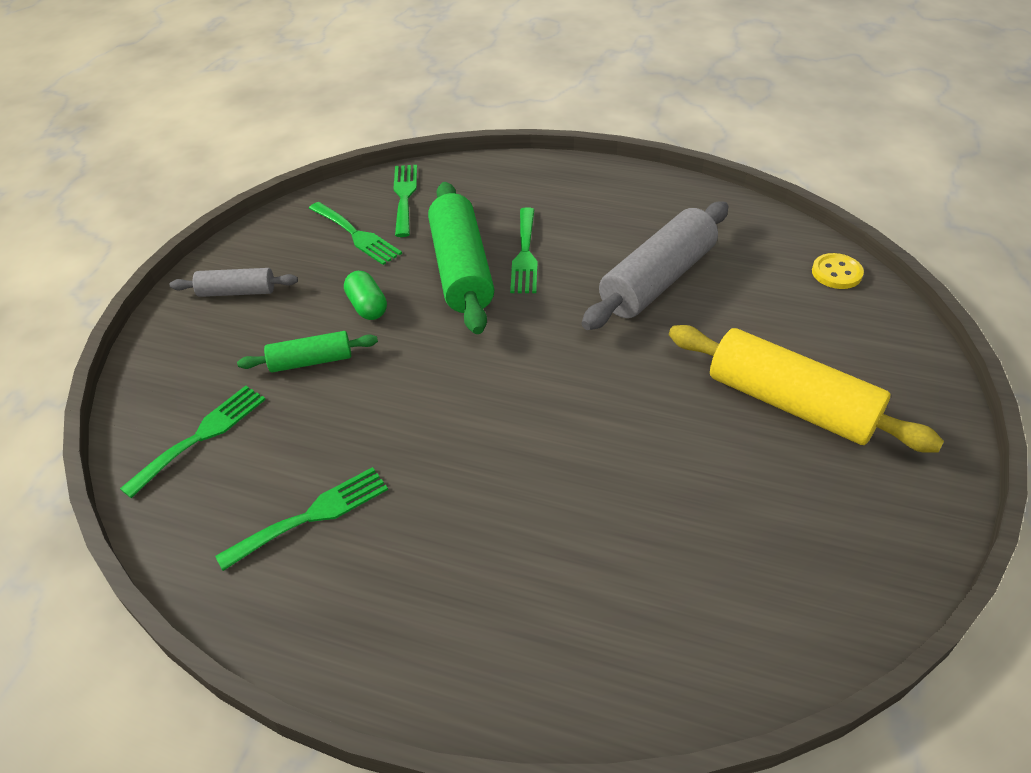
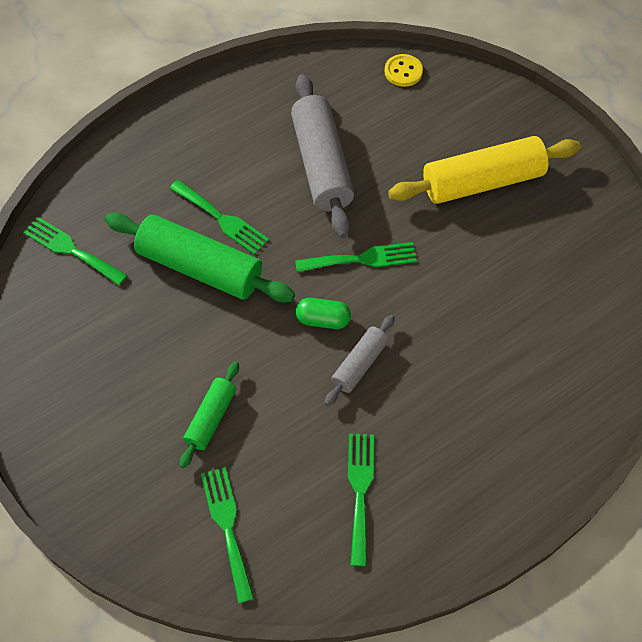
camera: 55 degrees left, 15 degrees up
(237, 292) = (80, 429): grey rolling pin -> grey rolling pin (359, 364)
(356, 235) = (89, 310): green fork -> green fork (362, 259)
(367, 306) = (184, 350): green capsule -> green capsule (323, 320)

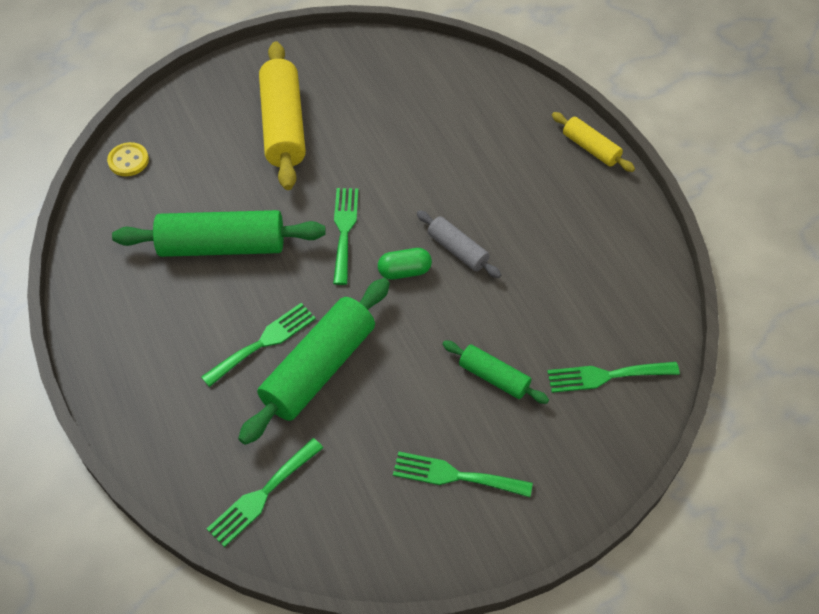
camera: 80 degrees left, 5 degrees down
(322, 165) = (222, 245): grey rolling pin -> green rolling pin
(323, 320) = (404, 271): green capsule -> green capsule turned 60 degrees clockwise
(360, 491) = (582, 269): green fork -> green fork (455, 476)
(539, 487) = (591, 148): none -> yellow rolling pin

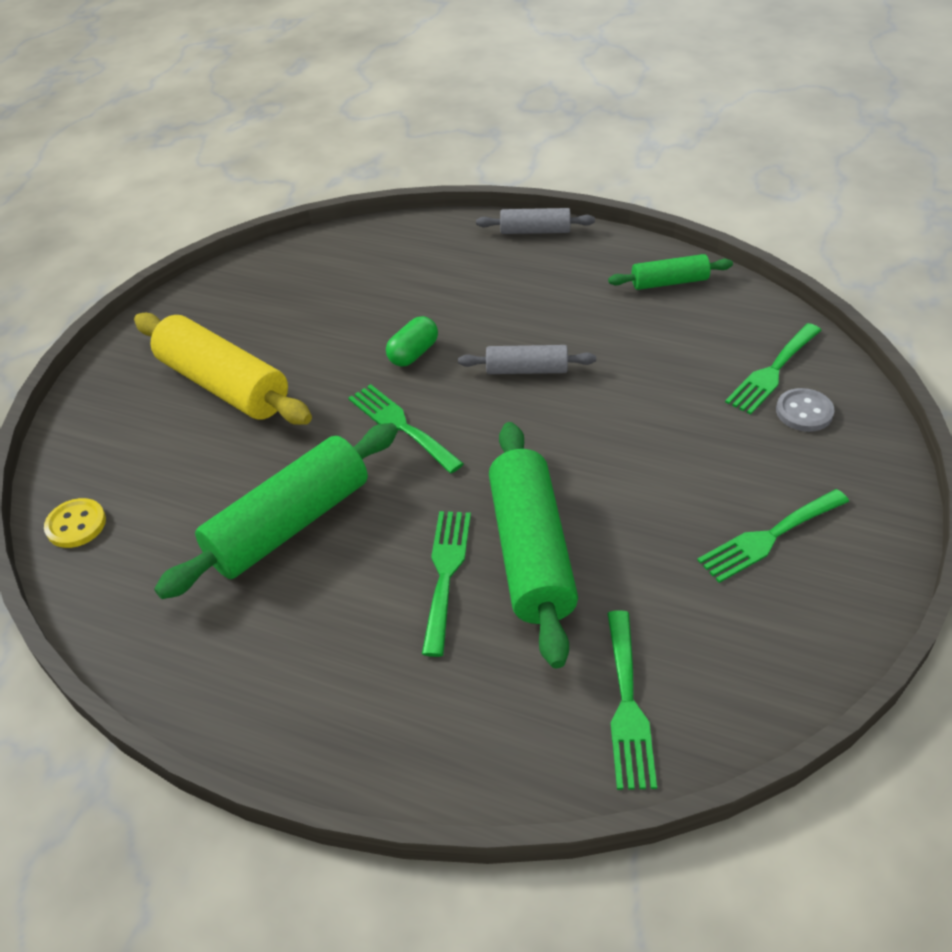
camera: 40 degrees left, 10 degrees down
(404, 271) = (502, 417): green capsule -> green capsule (413, 353)
(494, 377) = (691, 439): green rolling pin -> green rolling pin (669, 282)
(587, 419) = (804, 412): none -> grey button
(591, 148) = (535, 231): yellow rolling pin -> grey rolling pin

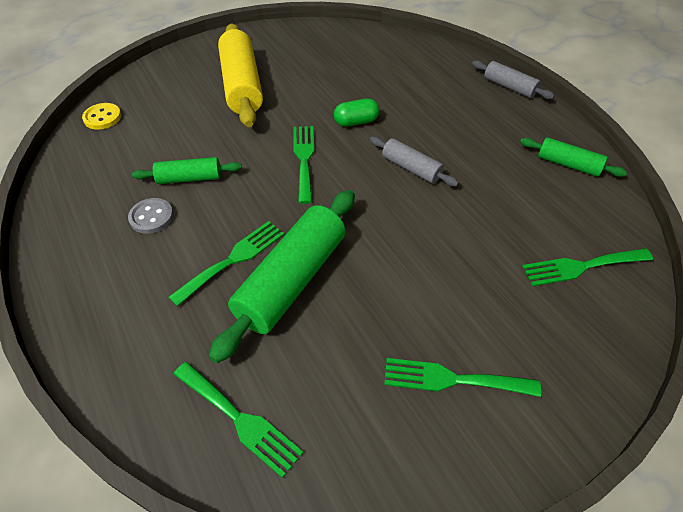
camera: 35 degrees right, 5 degrees up
(289, 524) = (189, 178): green rolling pin -> green rolling pin, size x0.53
(627, 706) = (240, 419): green fork -> green fork turned 90 degrees counterclockwise
(804, 412) = (576, 309): grey button -> grey button (151, 217)

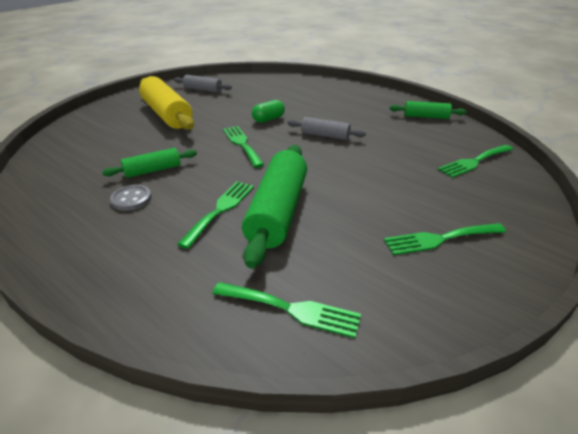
camera: 20 degrees left, 15 degrees down
(102, 117) = (52, 149): yellow button -> none
(509, 87) = (361, 88): grey rolling pin -> grey rolling pin (203, 90)

